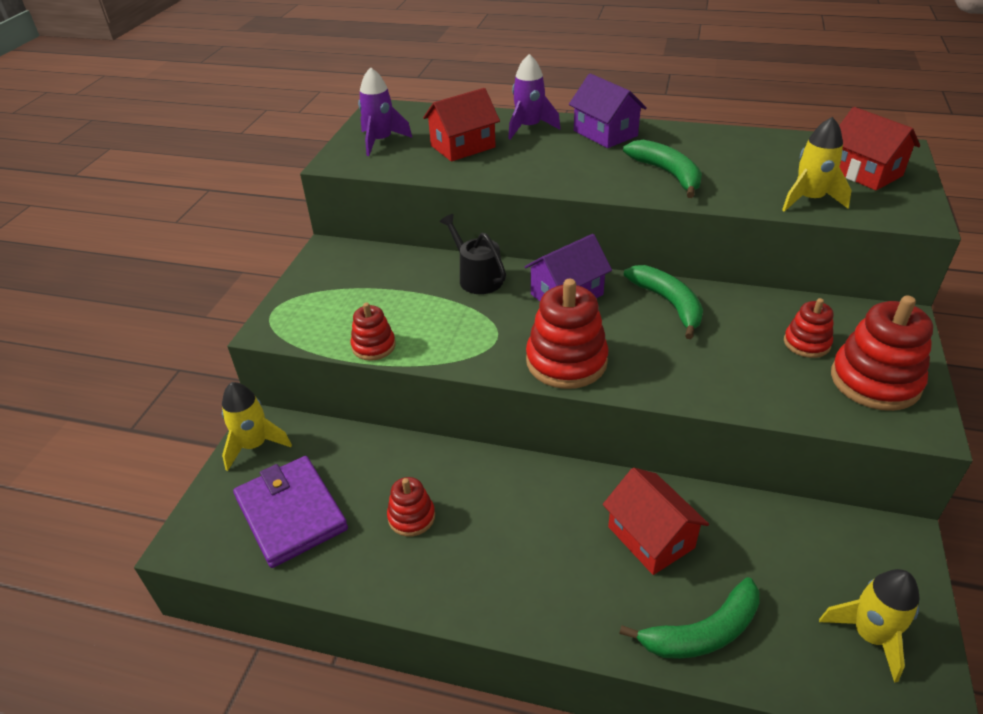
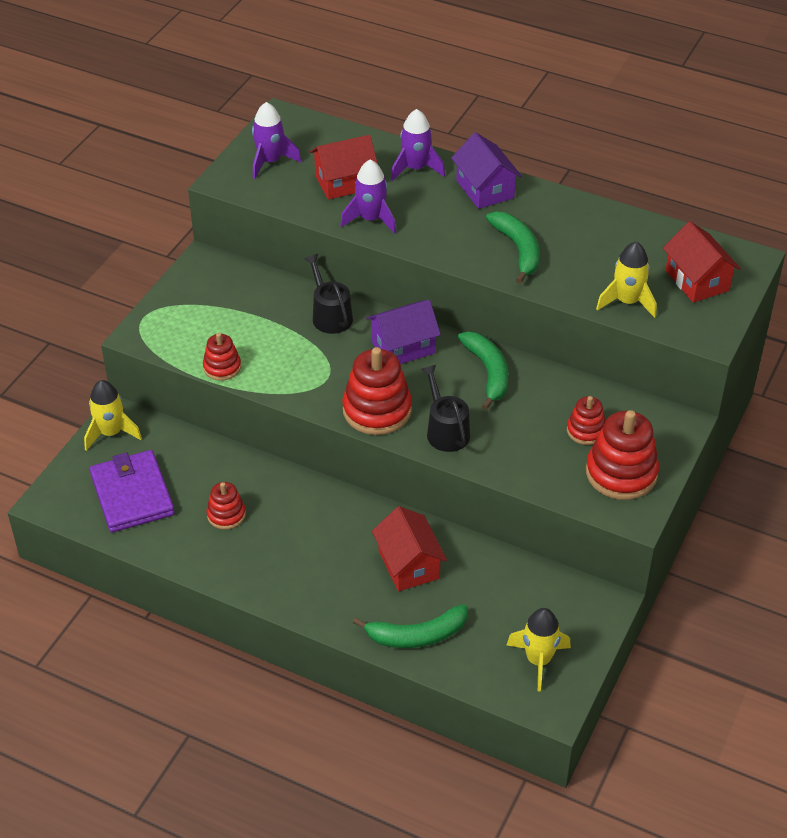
camera: 10 degrees right, 5 degrees up
(502, 171) = (371, 219): none -> purple rocket
(654, 370) = (446, 431): none -> black watering can

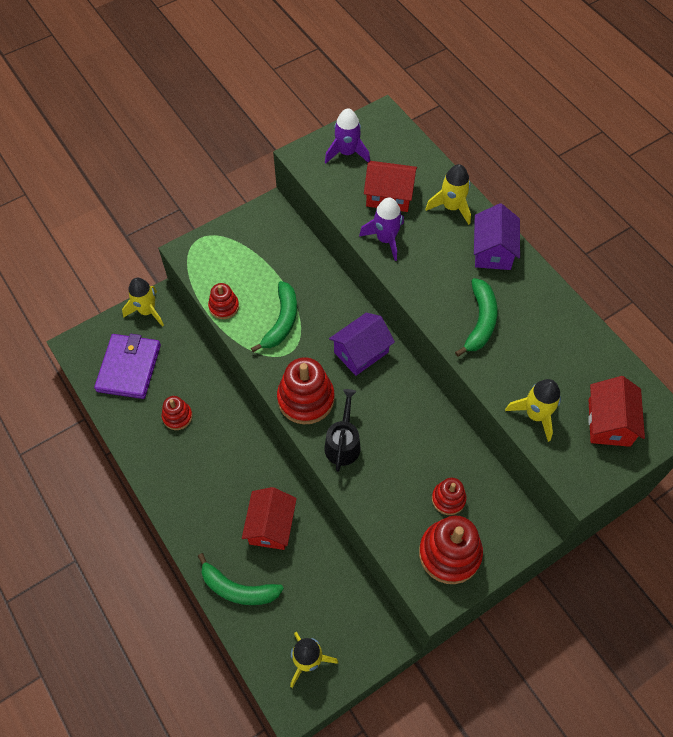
camera: 30 degrees right, 15 degrees up
(330, 315) = (327, 298): black watering can -> none
(403, 347) = (361, 352): purple house -> purple house turned 45 degrees counterclockwise
(416, 168) = (451, 207): purple rocket -> yellow rocket
(488, 372) = (409, 406): green banana -> green banana (282, 321)

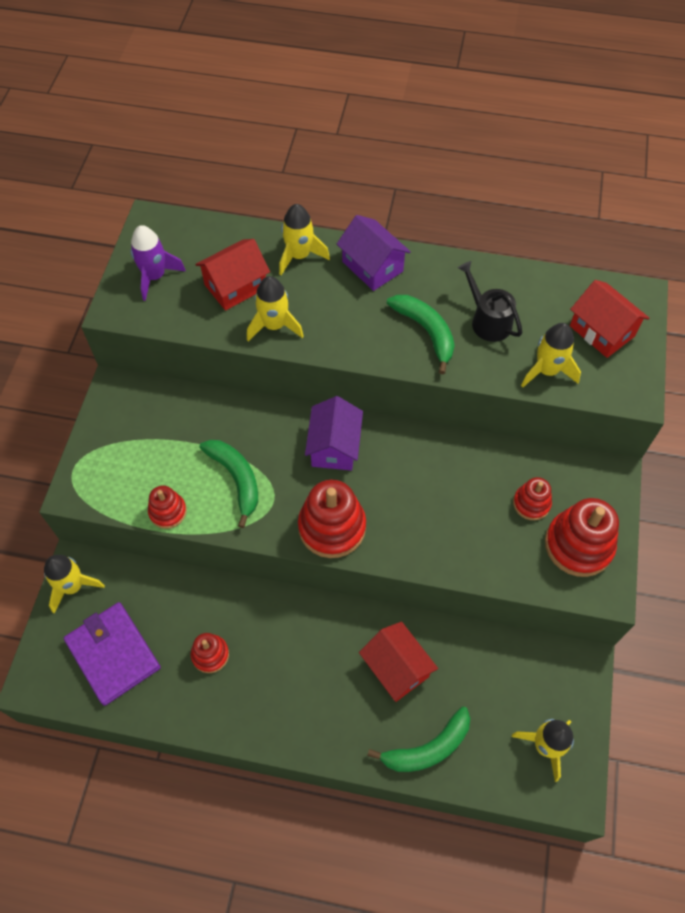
camera: 45 degrees left, 0 degrees up
(343, 443) = (404, 536): black watering can -> black watering can (488, 321)
(385, 239) = (274, 326): purple rocket -> yellow rocket

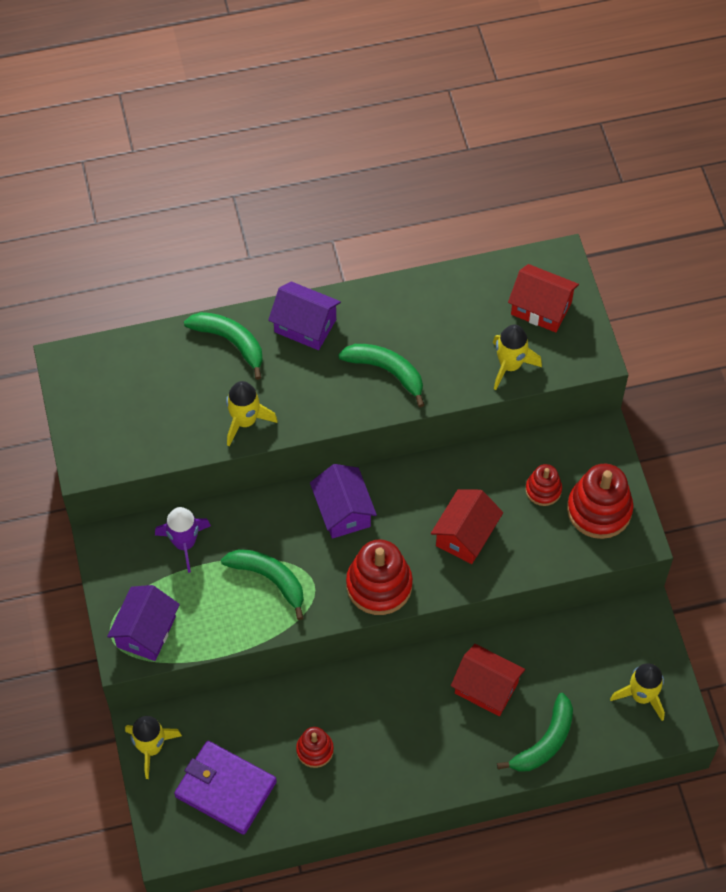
camera: 25 degrees left, 0 degrees up
(104, 480) = (146, 632): none -> purple house
(155, 276) = (103, 418): purple rocket -> purple rocket (184, 543)
(168, 511) = (223, 635): red stacking toy -> none
(235, 286) = (187, 397): red house -> red house (465, 535)
(299, 256) = (230, 342): yellow rocket -> green banana
(488, 321) = (437, 338): black watering can -> none

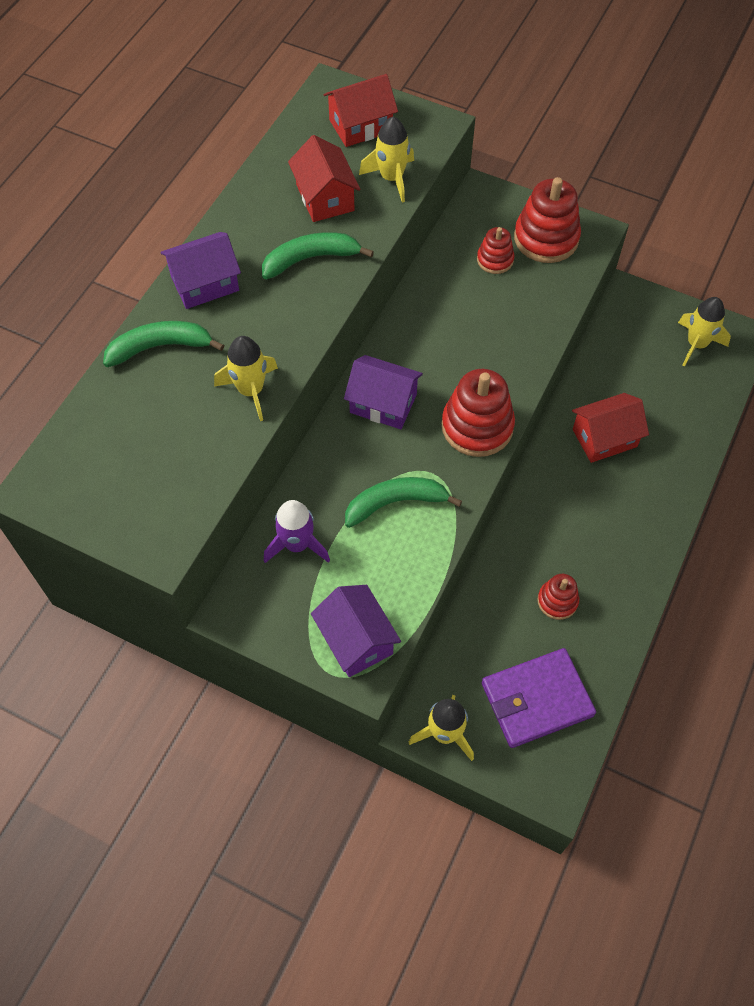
camera: 50 degrees left, 0 degrees up
(465, 535) = (487, 336): red house -> red house (325, 198)
(545, 742) = (685, 432): green banana -> none

